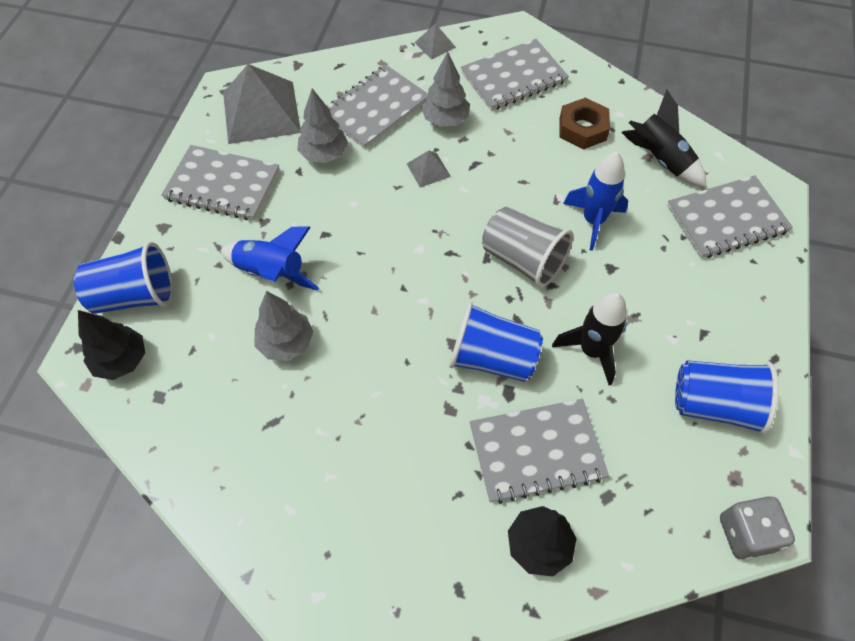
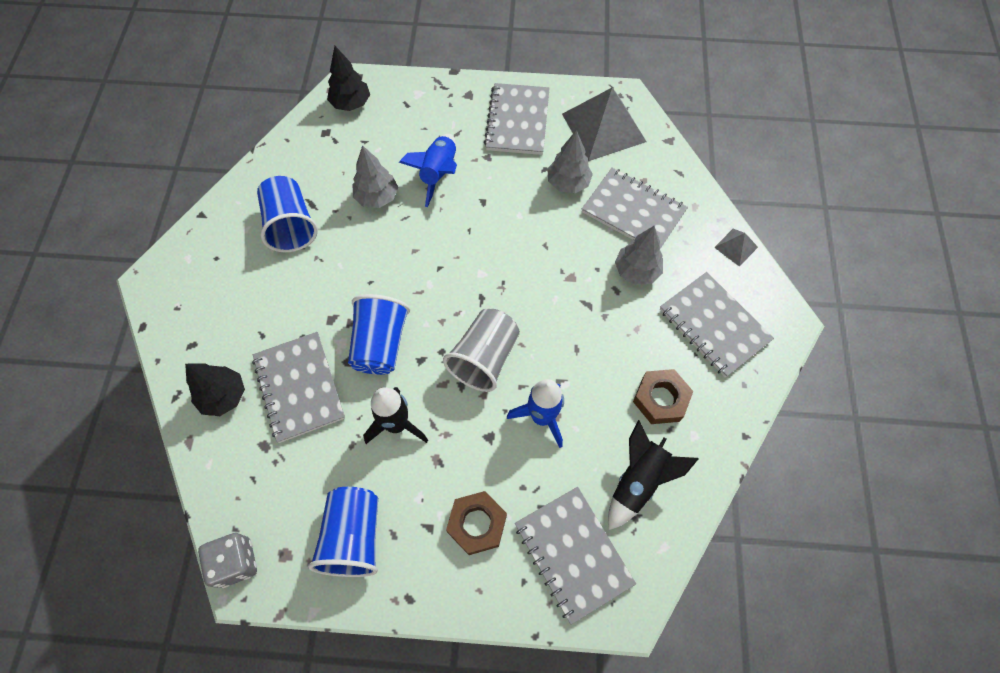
camera: 80 degrees right, 5 degrees up
(135, 296) = (404, 96): blue cup -> blue cup (291, 226)
(428, 170) = (570, 266): grey pyramid -> none
(700, 290) = (477, 524): none -> brown nut

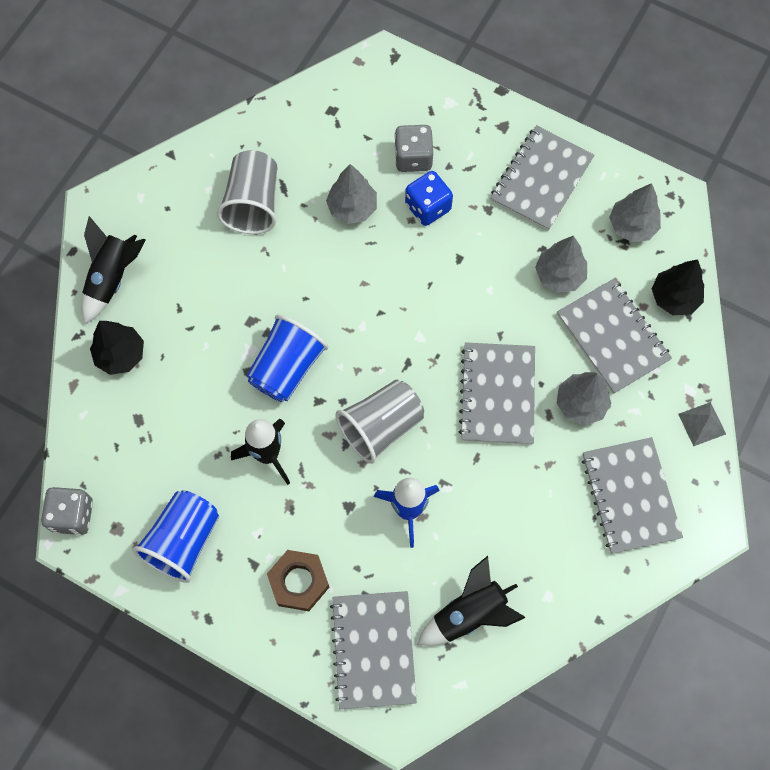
camera: 25 degrees right, 5 degrees up
(189, 334) = (112, 278): none -> black rocket
(291, 226) = (253, 203): blue cup -> grey cup
(299, 387) = (193, 377): grey notebook -> grey notebook (497, 394)
(351, 104) = (373, 87): black tree -> black tree (674, 298)
(409, 142) = (413, 158): none -> grey dice
(438, 173) = (428, 207): blue rocket -> blue dice
(603, 127) = (632, 226): grey pyramid -> grey tree
(660, 399) = (534, 546): brown nut -> none

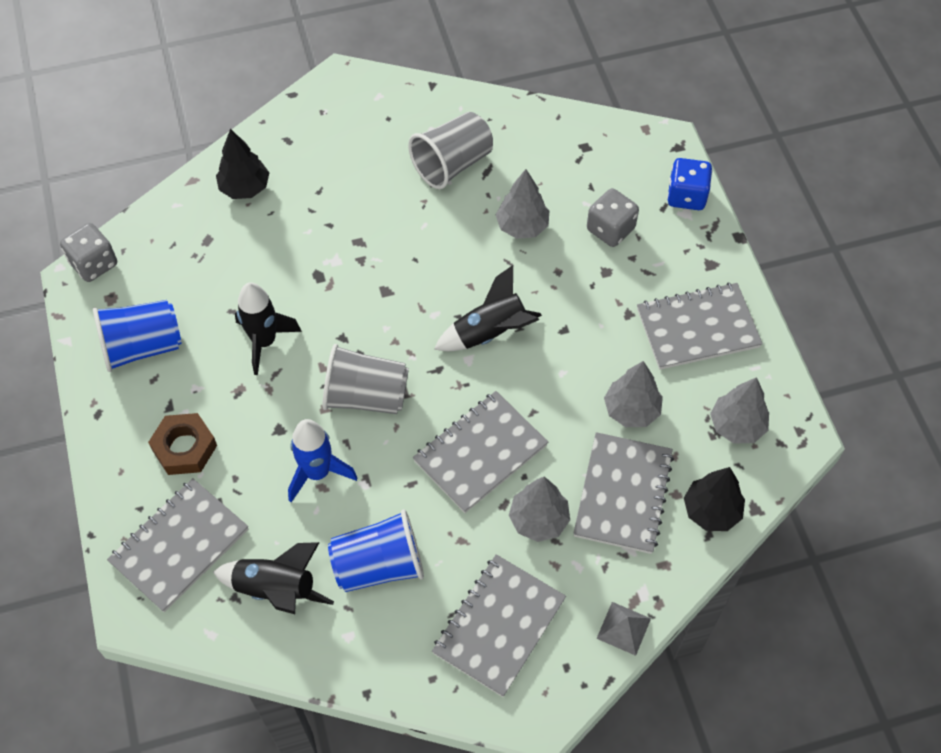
camera: 45 degrees right, 10 degrees down
(112, 278) = (297, 133): black rocket -> black rocket (490, 333)
(287, 368) = (346, 295): blue cup -> blue cup (379, 565)
(428, 207) = (581, 273): blue dice -> blue dice (686, 196)

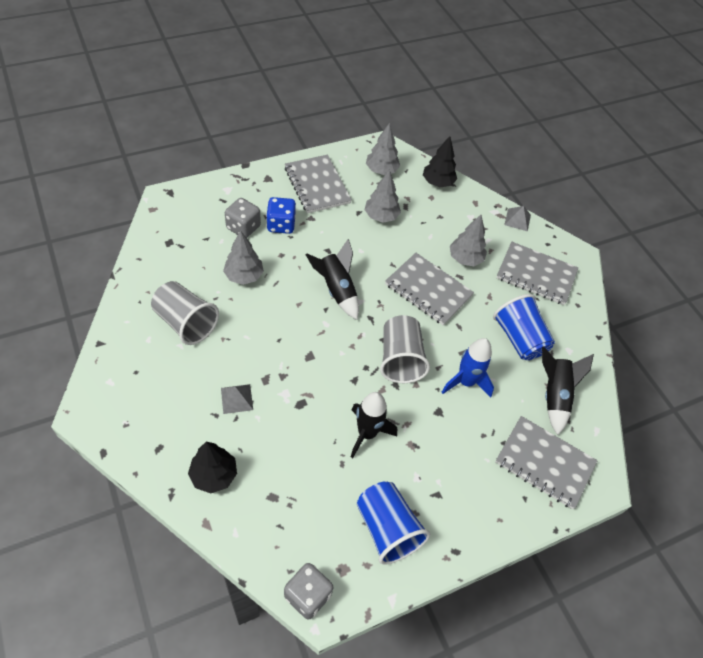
camera: 105 degrees left, 5 degrees down
(184, 448) = (469, 475): brown nut -> none
(336, 212) = (237, 398): none -> grey pyramid
(623, 494) = (438, 220): grey notebook -> none
(686, 196) = (213, 188): blue dice -> blue dice (281, 225)

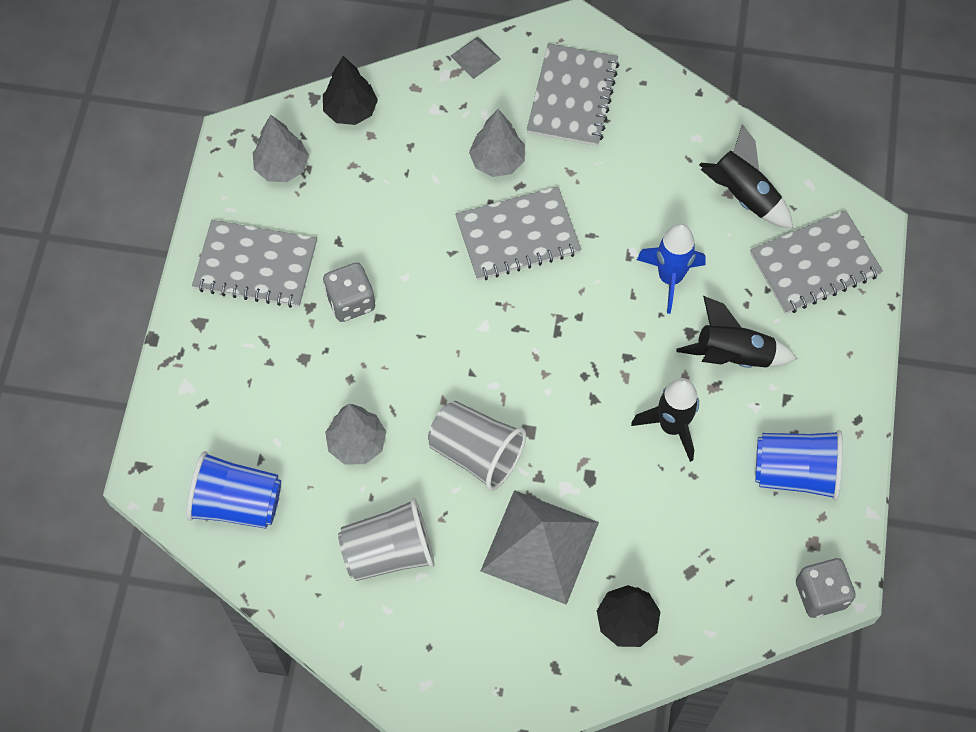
camera: 50 degrees left, 10 degrees up
(237, 398) = (539, 546): grey pyramid -> grey pyramid, size x2.23
(243, 227) = (271, 402): grey dice -> grey dice (350, 302)
(281, 225) = (297, 351): blue dice -> none
(336, 290) = (450, 343): black rocket -> black rocket (733, 356)
(381, 216) = (364, 218): grey tree -> none
(400, 359) = (596, 330): grey cup -> grey cup (476, 453)
(519, 338) = (649, 180): blue cup -> blue cup (237, 503)
(536, 275) = (572, 97): grey notebook -> grey notebook turned 45 degrees counterclockwise

